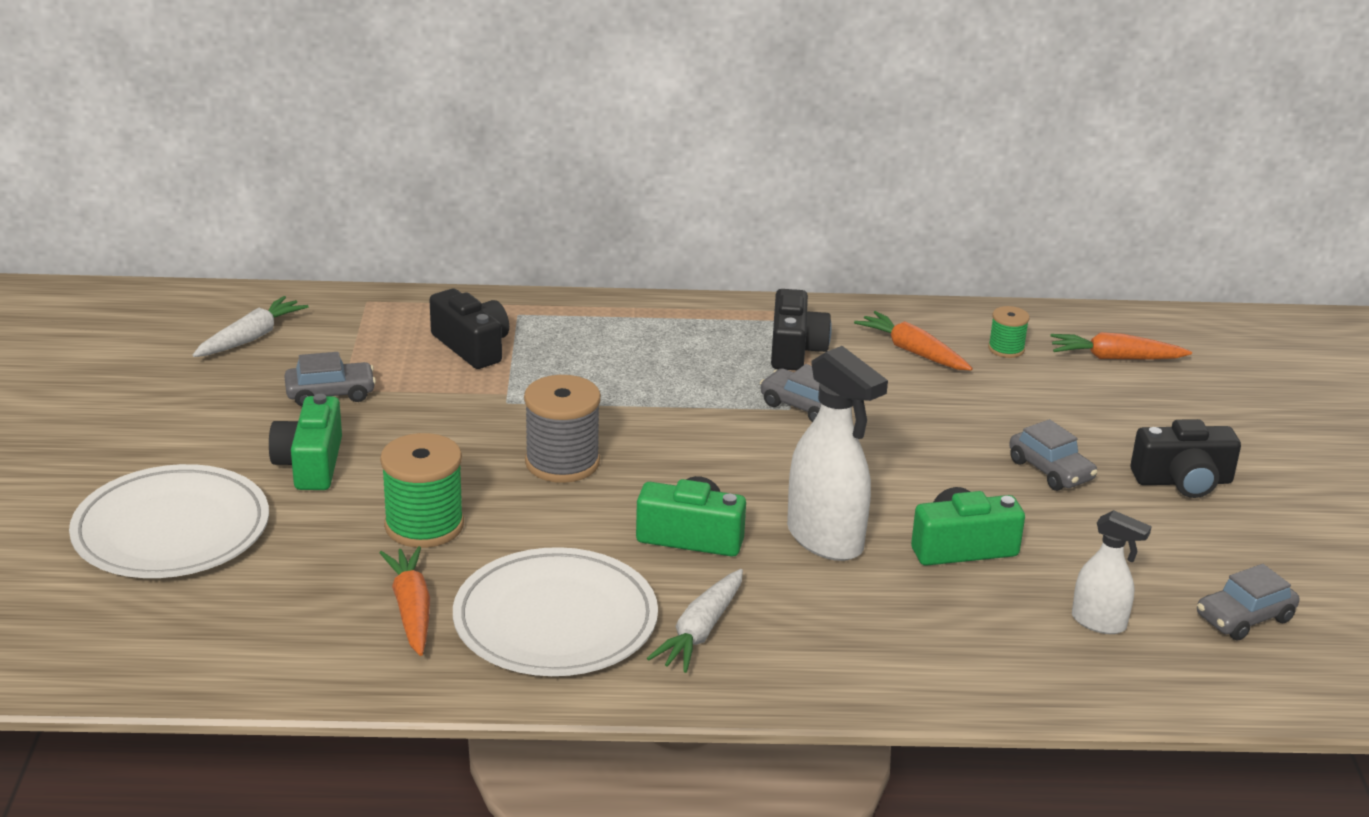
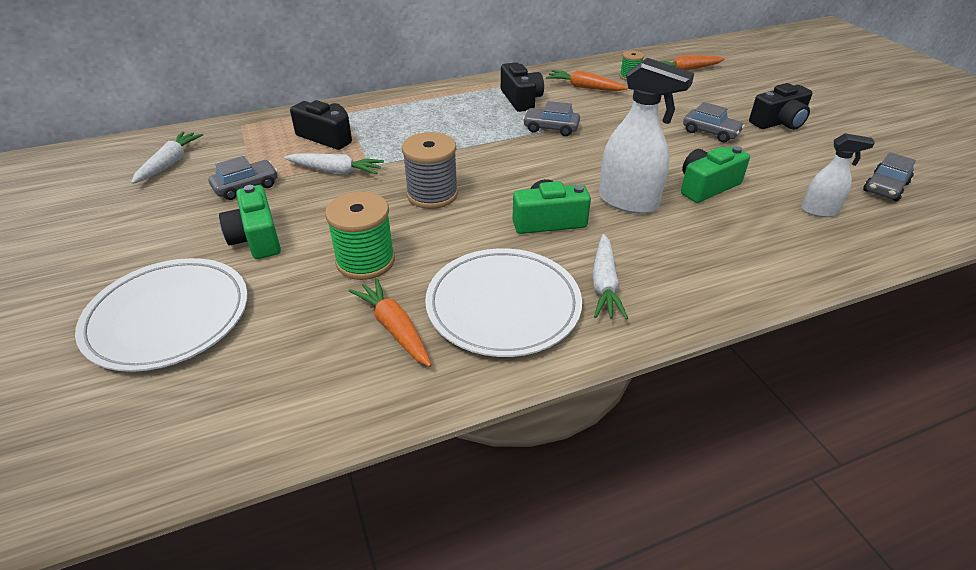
camera: 20 degrees left, 10 degrees up
(456, 399) = (336, 171): none -> white carrot

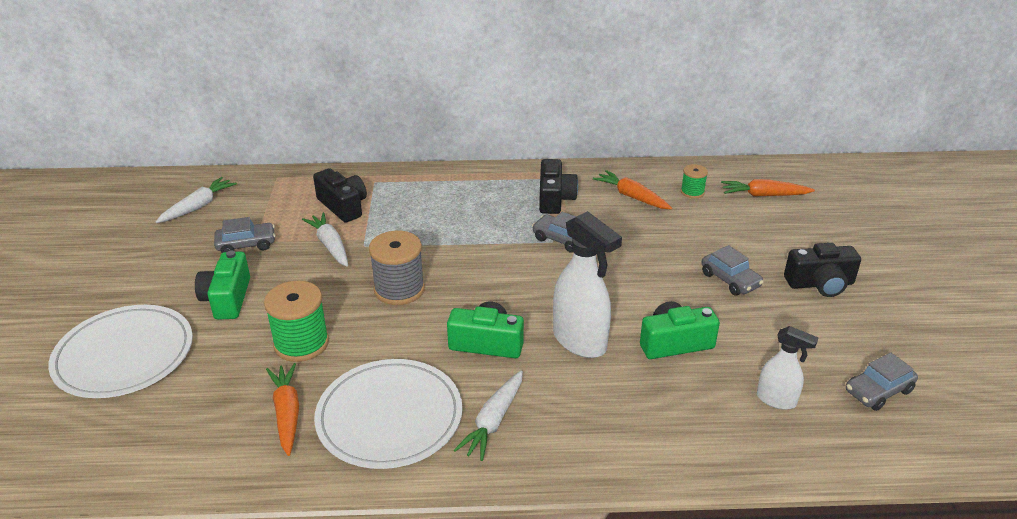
camera: 20 degrees right, 5 degrees down
(336, 171) = (330, 245): white carrot -> white carrot turned 150 degrees counterclockwise

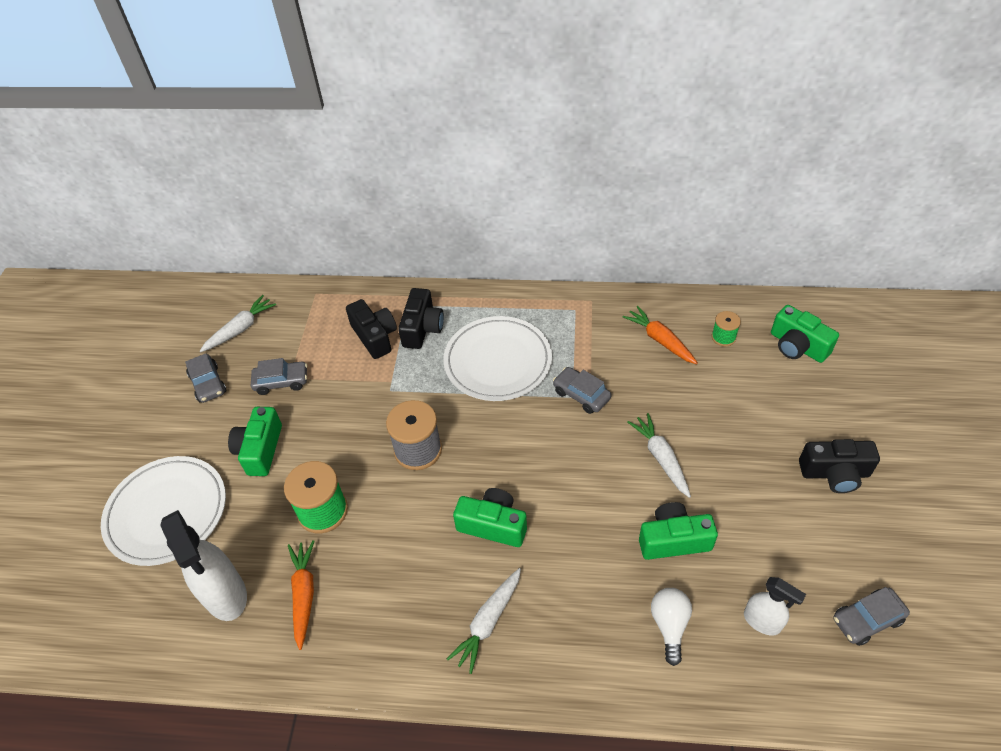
camera: 10 degrees right, 15 degrees up
(330, 245) = (358, 388): white carrot -> white carrot (660, 458)
(389, 417) = (394, 608): white plate -> white plate (498, 361)
(554, 199) = (581, 338): black camera -> black camera (422, 328)
(580, 341) = (582, 530): white spray bottle -> white spray bottle (225, 595)
(684, 410) = (669, 625): none -> white light bulb
(730, 280) = (742, 461): grey car -> grey car (208, 384)
(763, 195) = (797, 346): orange carrot -> green camera

